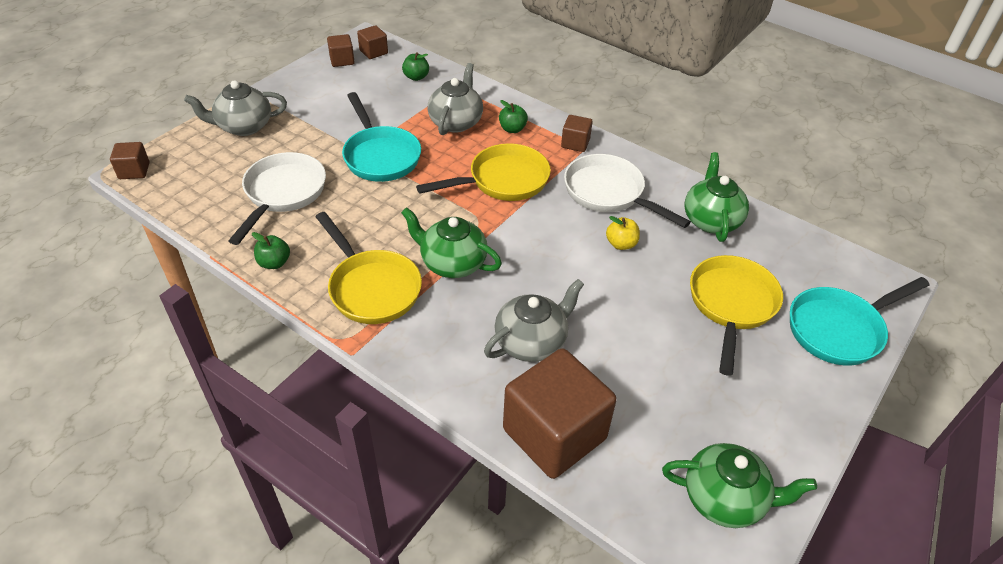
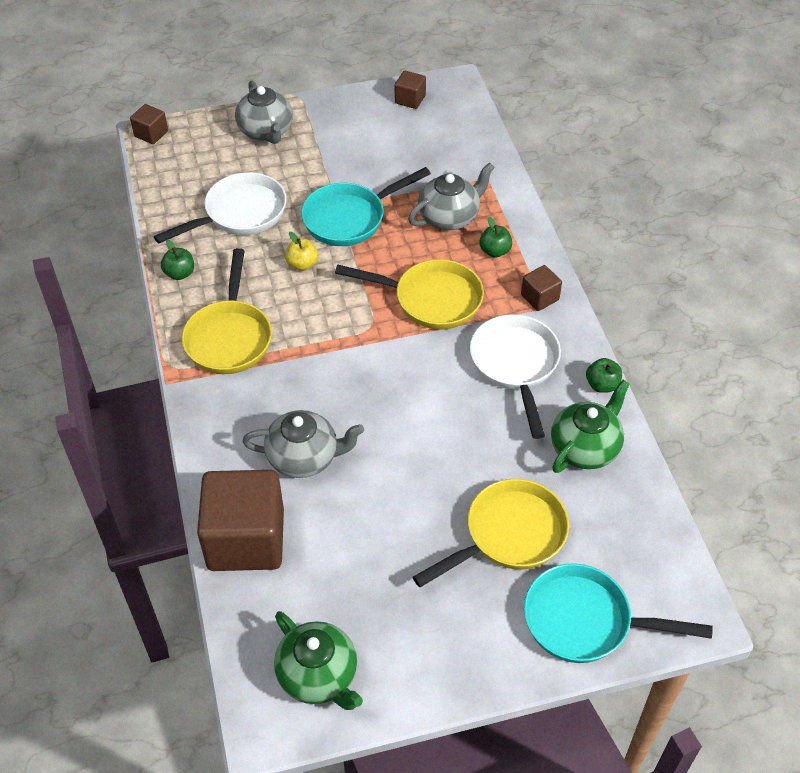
camera: 40 degrees right, 5 degrees up
(244, 126) = (266, 131): grey teapot -> grey teapot turned 135 degrees counterclockwise
(373, 52) = (447, 103): brown cube -> none
(380, 156) = (350, 218): turquoise pan -> turquoise pan turned 45 degrees clockwise
(416, 77) = (460, 150): green apple -> green apple (602, 385)
(452, 263) = (311, 352): green teapot -> none
(621, 244) = (472, 420): yellow apple -> yellow apple (302, 264)

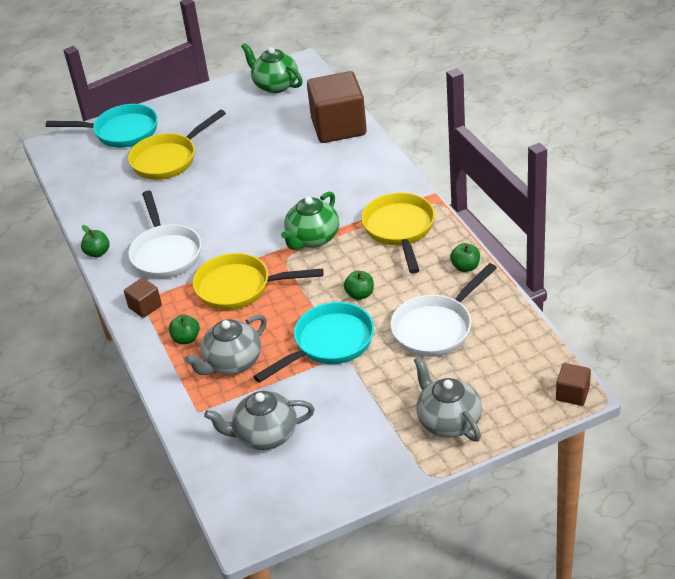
camera: 175 degrees right, 10 degrees down
(302, 264) = (360, 294): yellow apple -> green apple
(304, 458) = (314, 171): grey teapot -> grey teapot (265, 435)
(410, 99) = (296, 496): brown cube -> none
(585, 447) = (114, 212): green teapot -> green teapot (312, 239)

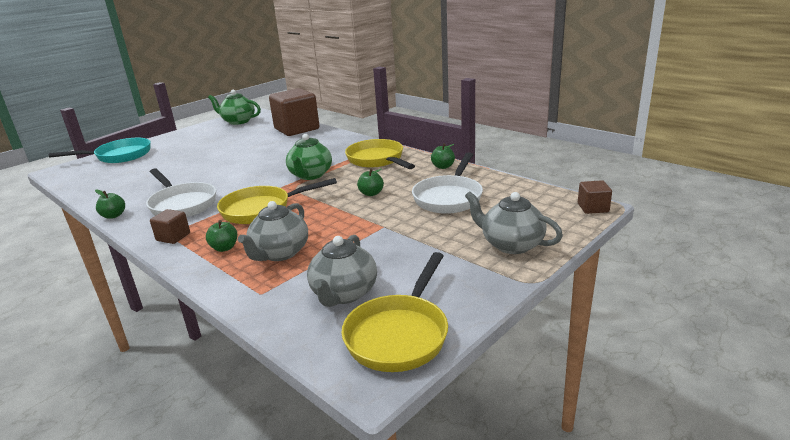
camera: 25 degrees left, 15 degrees down
(168, 159) = (166, 161): yellow pan -> yellow pan (400, 334)
(265, 435) = (344, 294): grey teapot -> grey teapot turned 45 degrees counterclockwise
(329, 343) = (365, 223): turquoise pan -> none

